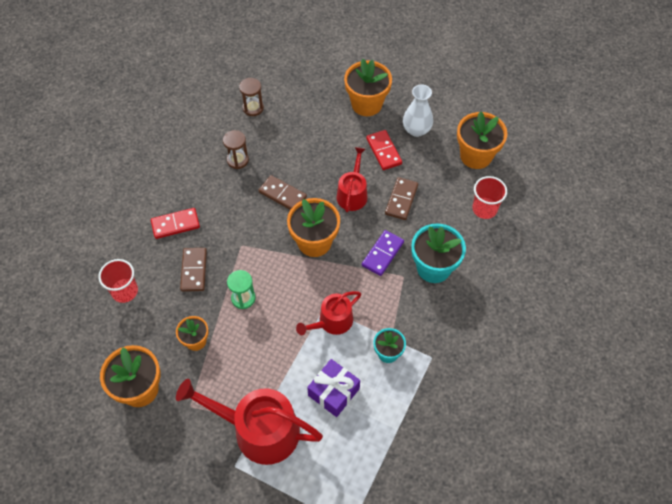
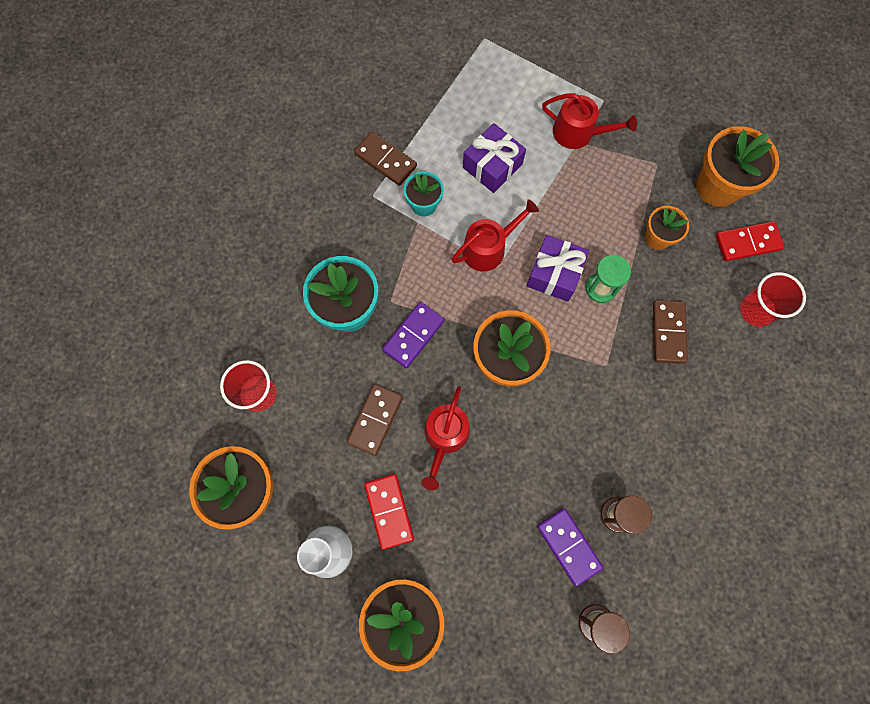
camera: 175 degrees left, 15 degrees up
(175, 224) = (701, 406): red domino -> red domino (747, 243)
(258, 430) = (578, 133): red watering can -> red watering can, size x0.57
(269, 142) = (569, 546): none -> purple domino
(279, 306) = (554, 274): none -> purple gift
(282, 195) = (548, 443): brown domino -> brown domino (385, 160)

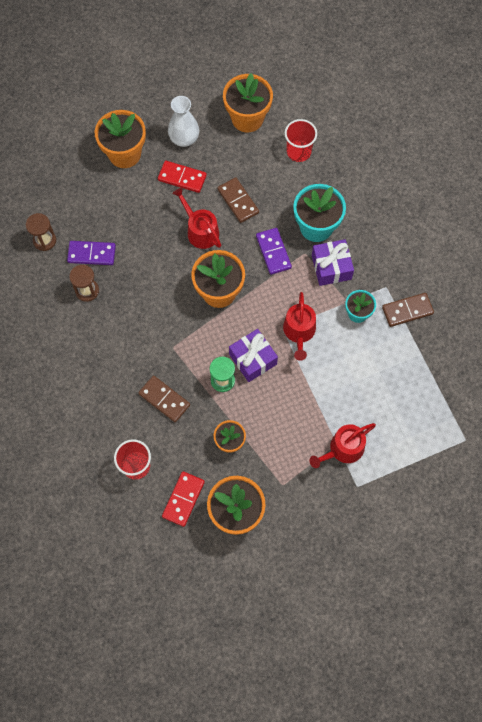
camera: 125 degrees right, 5 degrees down
(492, 166) = (356, 374): purple gift -> purple gift (331, 267)

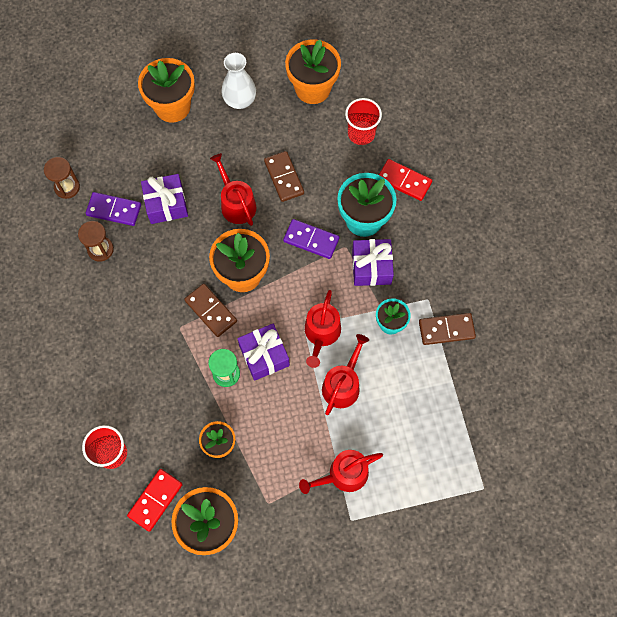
camera: 10 degrees right, 0 degrees up
(137, 241) = (166, 204): none -> purple gift
(164, 399) = (158, 384): brown domino -> brown domino (211, 311)
(182, 178) = (228, 142): red domino -> red domino (404, 181)
(273, 252) = (311, 240): purple domino -> purple domino turned 60 degrees counterclockwise
(327, 372) = (343, 384): none -> red watering can

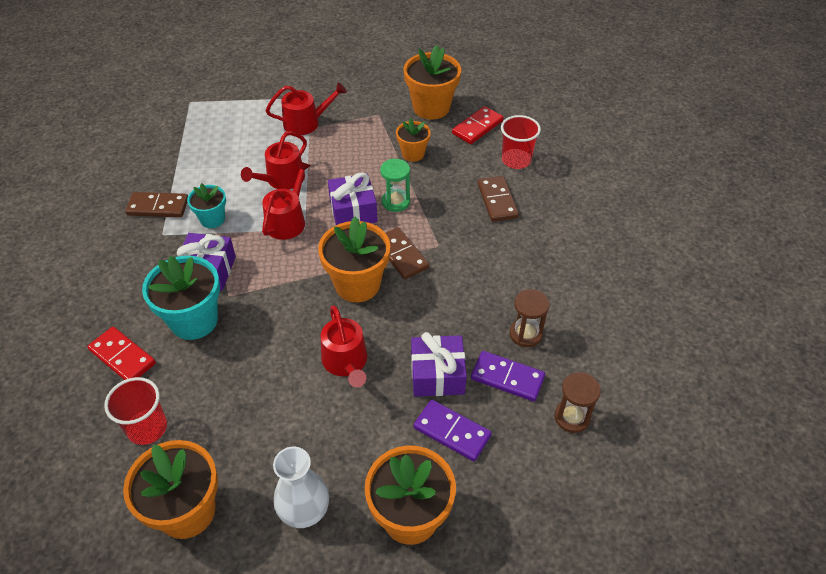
camera: 170 degrees left, 20 degrees down
(284, 177) = (275, 385): brown domino -> brown domino (497, 201)
(311, 240) = (266, 308): purple domino -> purple domino (452, 432)

